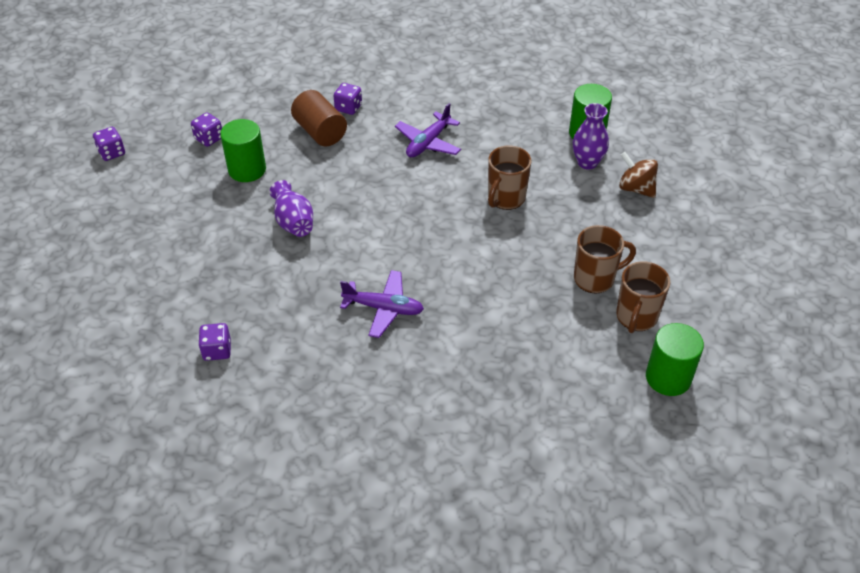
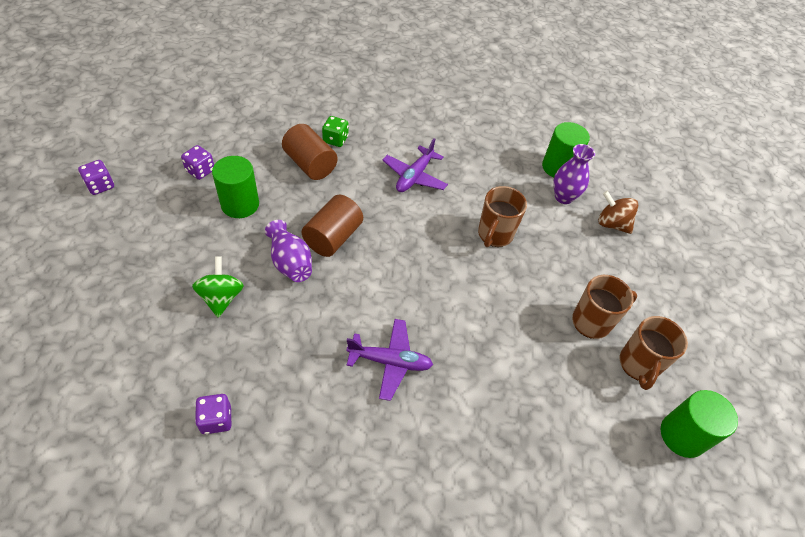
camera: 10 degrees left, 5 degrees up
(225, 251) = (221, 297): none -> green spinning top
(338, 200) = (333, 237): none -> brown cylinder
(348, 108) = (335, 139): purple dice -> green dice

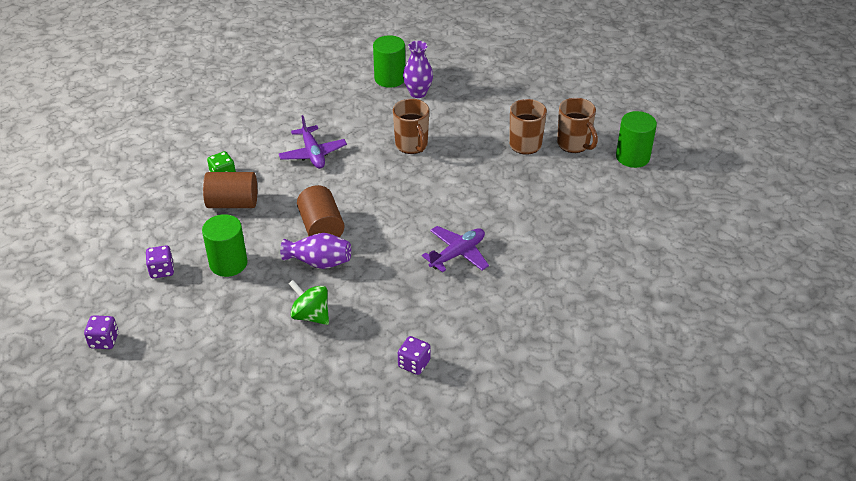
camera: 45 degrees left, 10 degrees down
(612, 224) = (464, 86): brown spinning top -> none

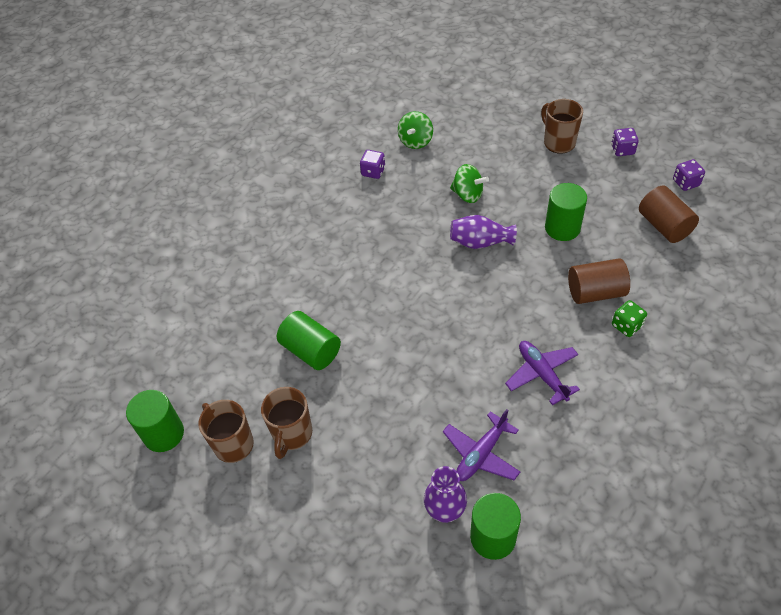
camera: 175 degrees right, 10 degrees up
(162, 270) = (617, 212): purple dice -> purple dice (686, 183)
(321, 228) = (492, 278): brown cylinder -> brown cylinder (664, 226)
(348, 399) = (416, 141): none -> green spinning top
(412, 145) = (430, 408): brown mug -> brown mug (558, 142)
(457, 254) = (353, 271): purple plane -> purple plane (481, 454)
(506, 195) = (311, 350): none -> green cylinder

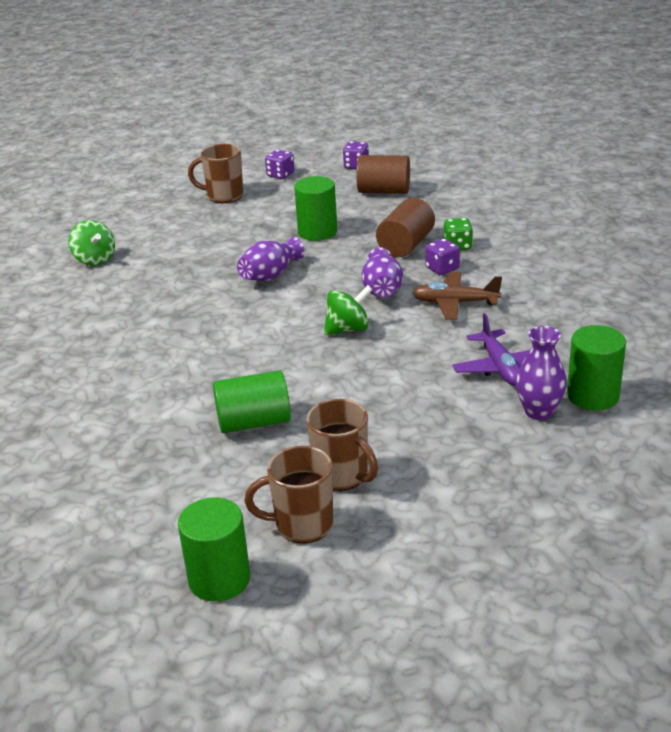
camera: 55 degrees left, 20 degrees down
(373, 172) = (89, 297): purple dice -> purple dice (442, 268)
(468, 195) = (206, 259): green spinning top -> green spinning top (348, 329)
(519, 318) = (382, 290): none -> purple vase
(542, 374) = (455, 303): purple plane -> brown plane

